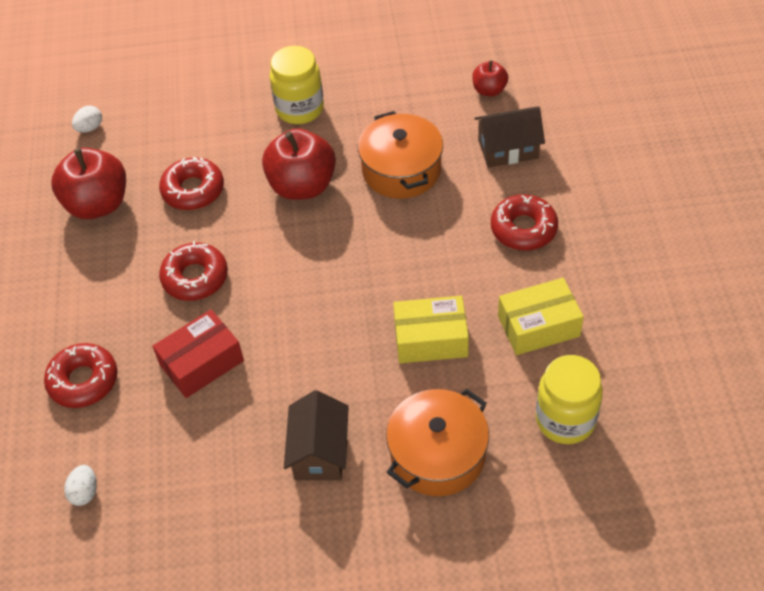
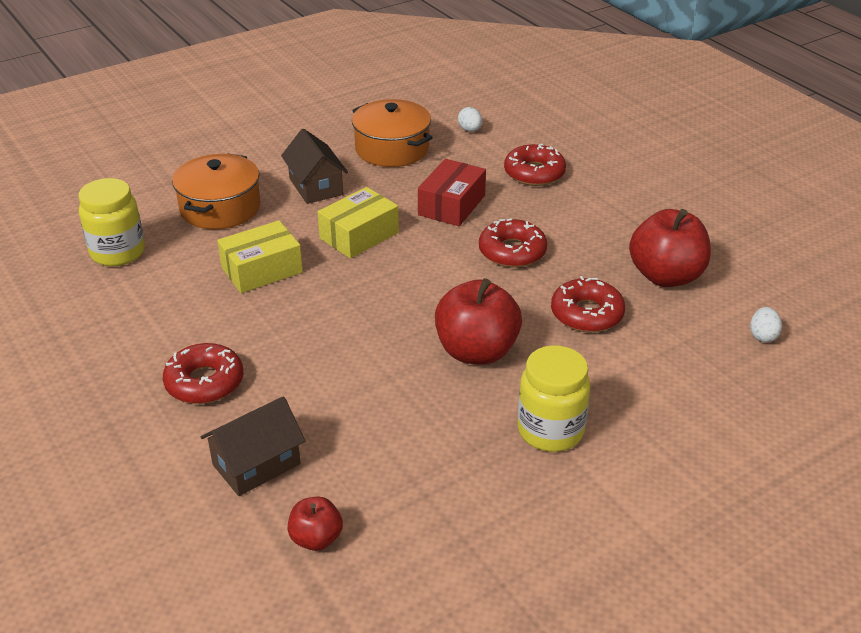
camera: 150 degrees right, 15 degrees down
(401, 170) = (376, 400): orange pot -> orange pot (392, 149)
(538, 326) = (161, 306): yellow box -> yellow box (359, 235)

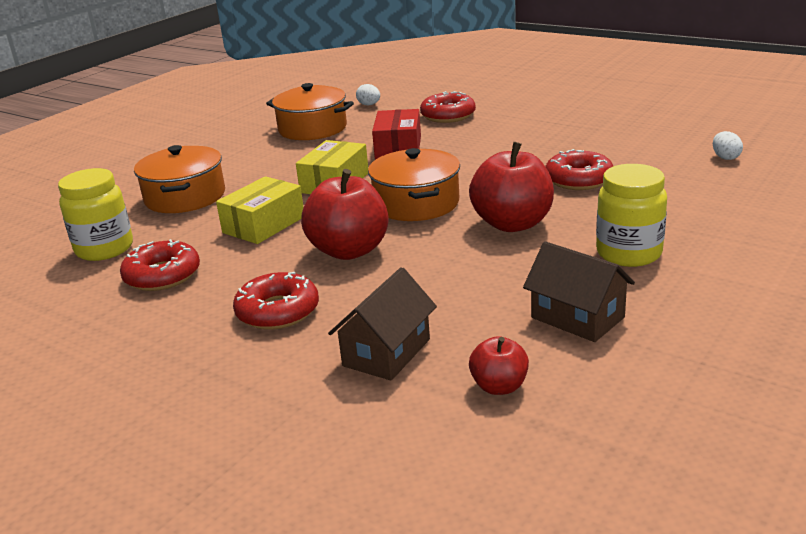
camera: 20 degrees left, 10 degrees down
(316, 186) = (265, 164): brown house -> brown house (577, 317)
(411, 291) = (416, 203): none -> orange pot
(512, 252) = (478, 161): red donut -> red donut (162, 275)
(666, 276) = (615, 144): red apple -> red apple (349, 250)

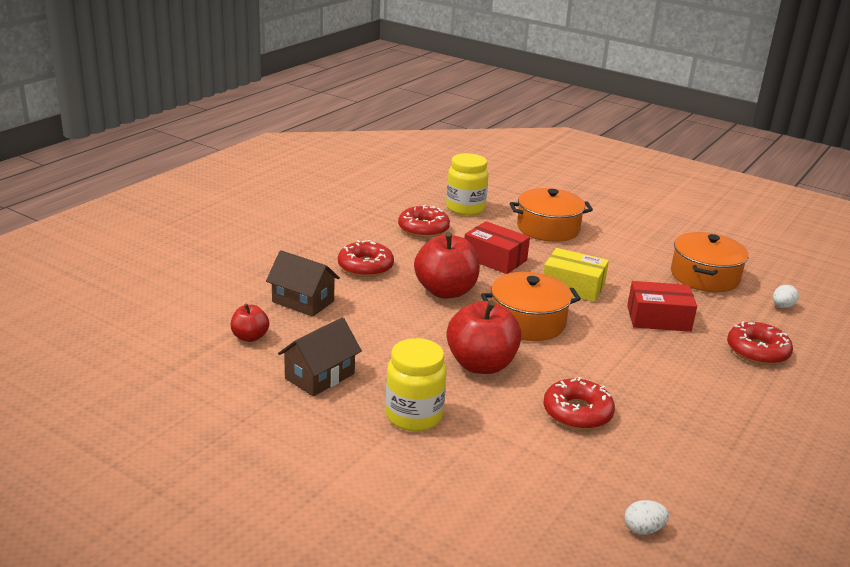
camera: 85 degrees right, 0 degrees up
(263, 225) = (495, 259): yellow box -> red box

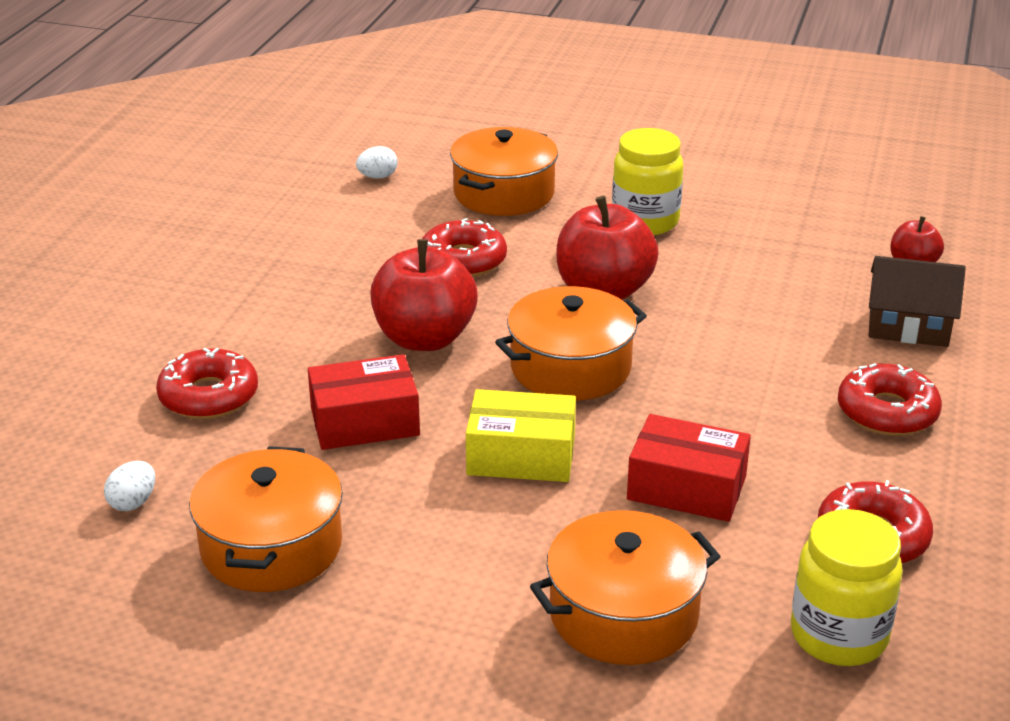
camera: 165 degrees right, 5 degrees up
(320, 376) = (782, 239): brown house -> none
(445, 291) = (724, 394): red apple -> red apple (424, 338)
(522, 476) = (504, 193): none -> orange pot

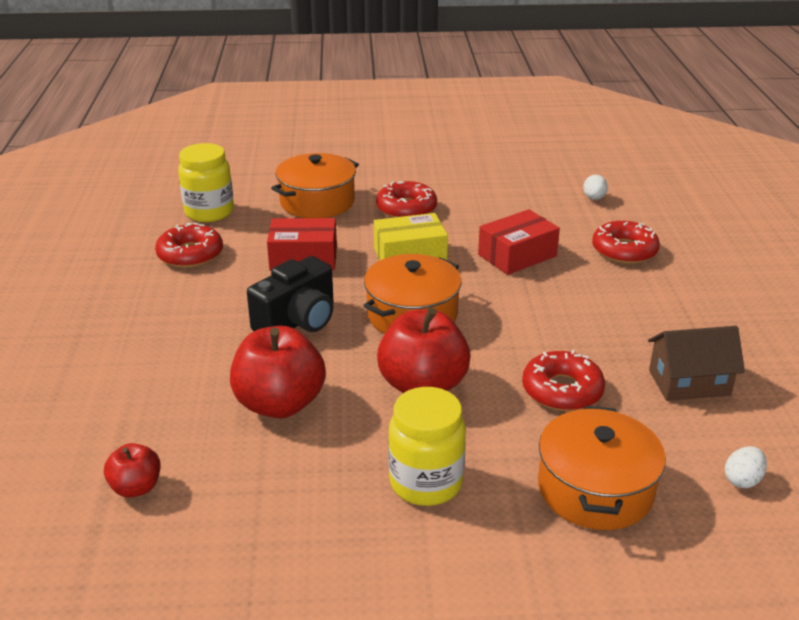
camera: 160 degrees right, 0 degrees up
(271, 546) = (505, 195): orange pot -> none
(424, 338) = (530, 314): red apple -> red apple (280, 404)
(722, 389) = (298, 321): none -> black camera
(887, 412) = (176, 329): red donut -> red donut (406, 208)
(908, 327) = (151, 407): brown house -> brown house (689, 383)

